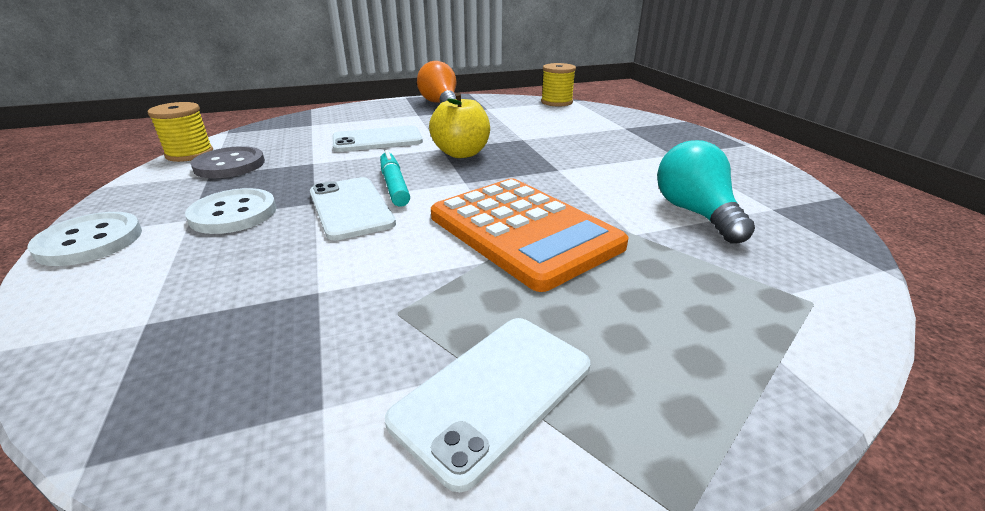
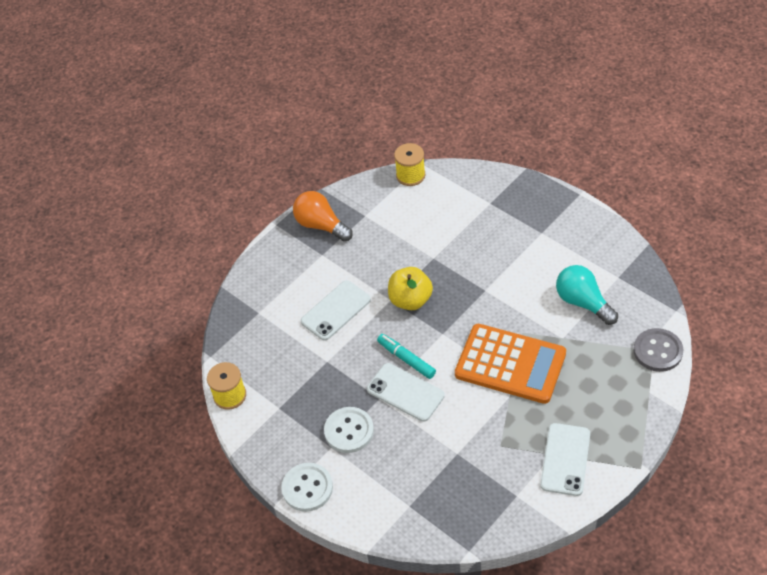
camera: 25 degrees left, 20 degrees up
(229, 165) = (277, 392): grey button -> grey button (658, 351)

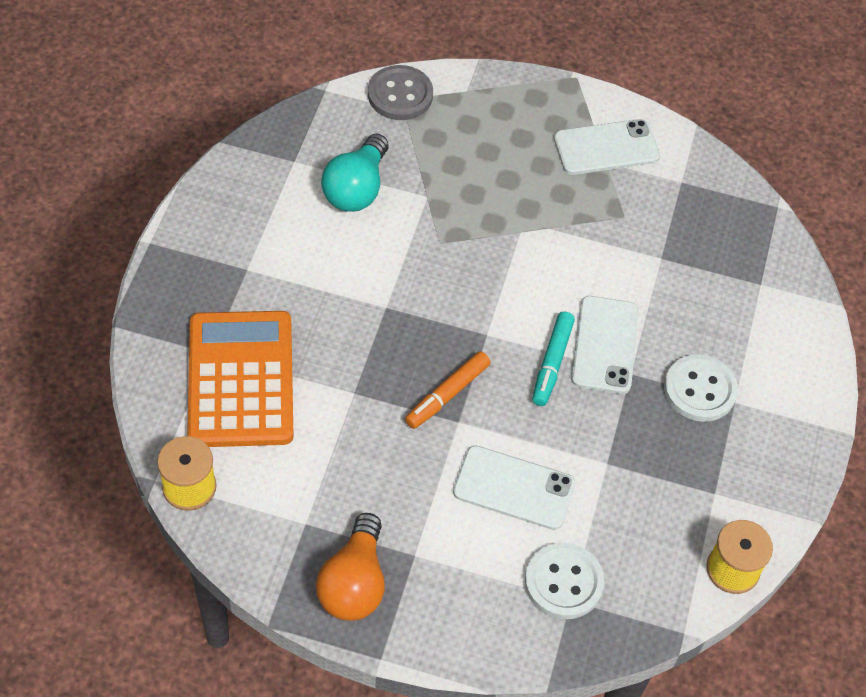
camera: 125 degrees left, 5 degrees up
(307, 488) = (807, 405): white button -> white button (563, 582)
(410, 300) = (447, 394): yellow apple -> orange marker
(510, 364) = (498, 240): orange calculator -> orange calculator (241, 380)

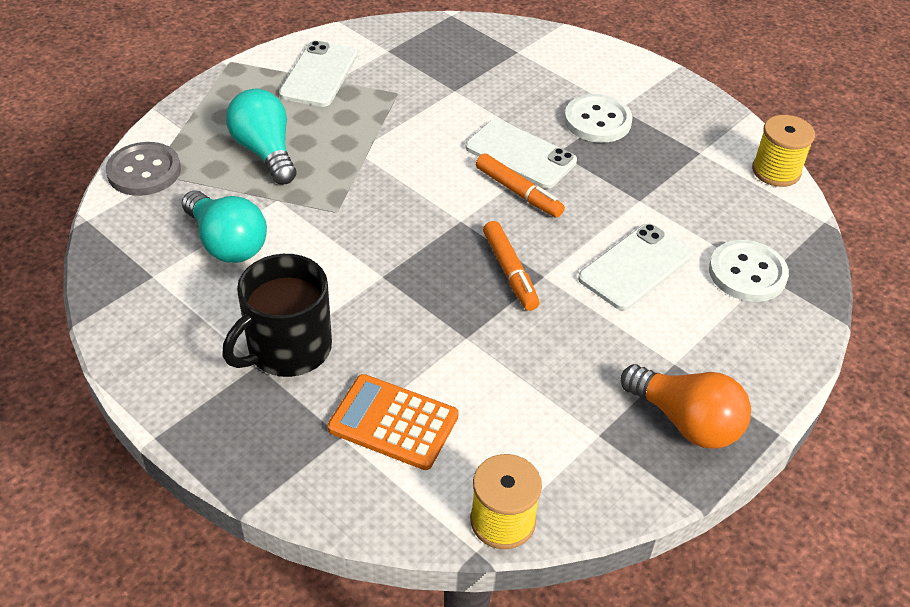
camera: 60 degrees left, 10 degrees down
(241, 380) = (393, 422): orange calculator -> orange calculator, size x0.63
(273, 280) = (288, 349): none -> black mug
(478, 160) = (265, 152): none -> turquoise light bulb
(552, 363) = (518, 192): turquoise marker -> orange marker

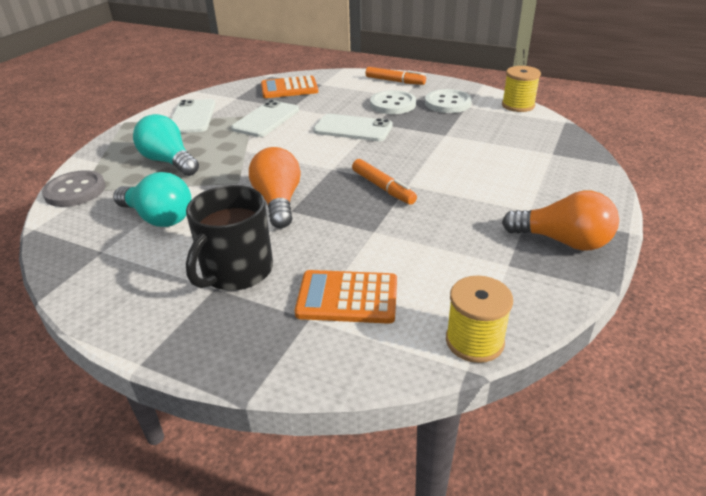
camera: 15 degrees left, 10 degrees down
(372, 258) = (278, 202): none -> orange light bulb
(468, 49) = (289, 88): none -> orange calculator
(518, 192) = (363, 146): orange marker -> orange marker (395, 81)
(635, 267) = (466, 167): white phone -> white phone (266, 119)
(747, 273) = (539, 154): white button -> white button (447, 103)

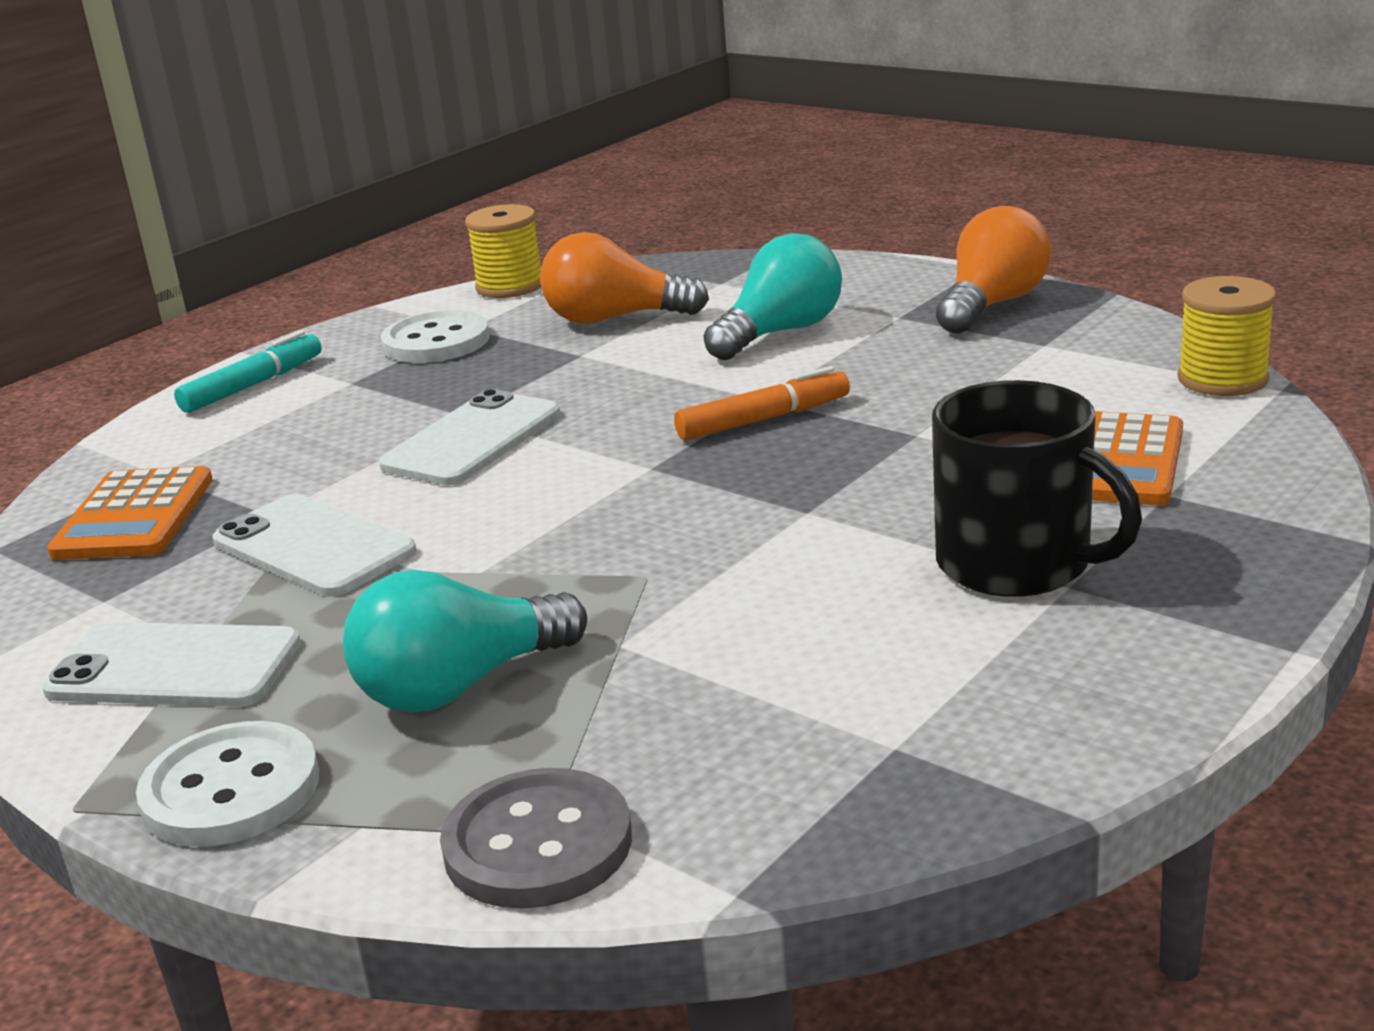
camera: 75 degrees left, 10 degrees down
(159, 218) = (767, 675): turquoise light bulb -> turquoise light bulb (780, 333)
(278, 202) = (766, 524): orange light bulb -> orange light bulb (614, 319)
(393, 104) = (384, 393): white button -> white button (231, 790)
(395, 81) = (252, 385): orange marker -> turquoise marker

